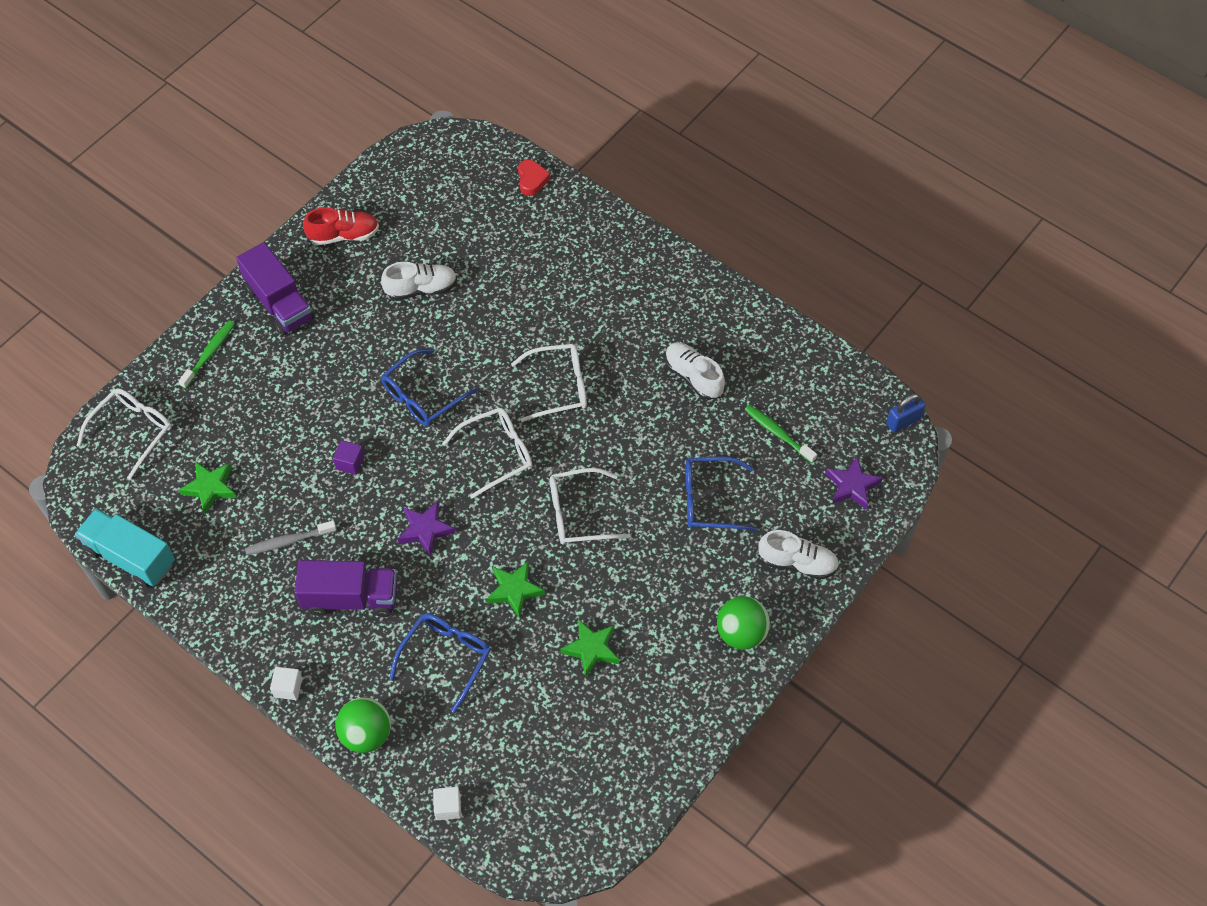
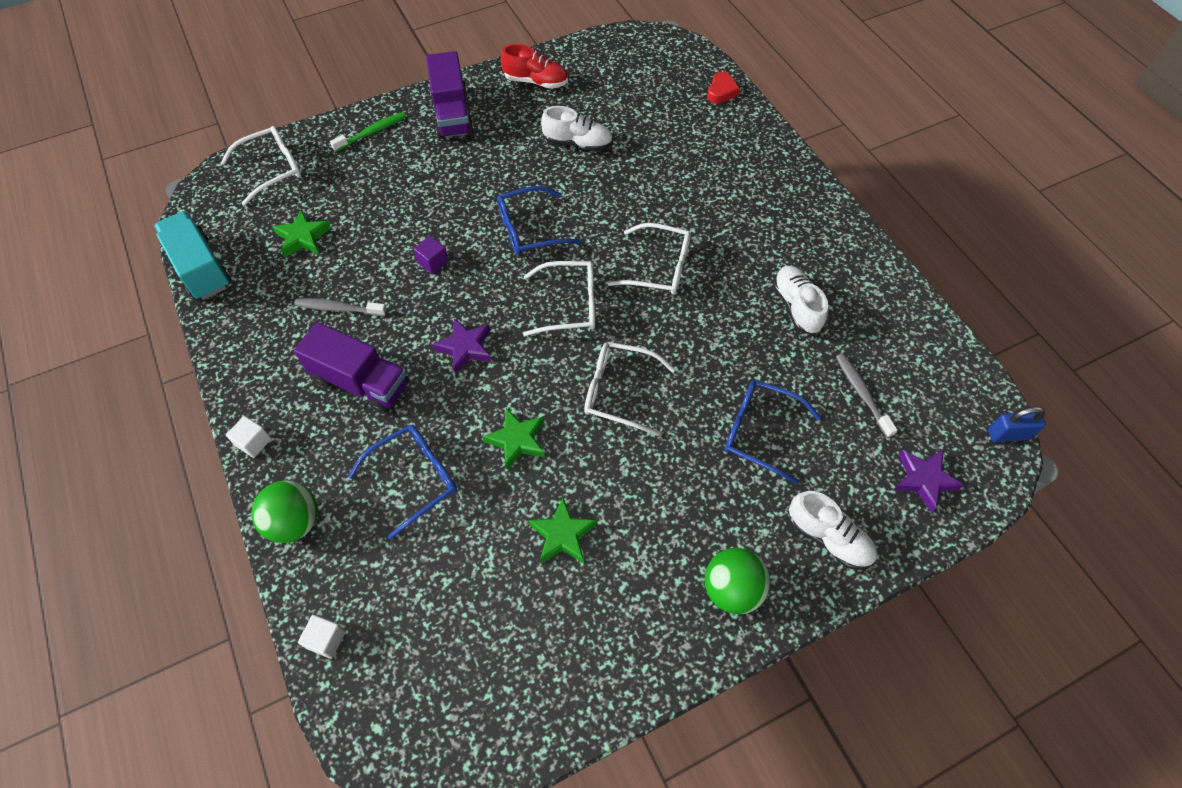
camera: 25 degrees right, 0 degrees up
(778, 433) = (862, 393): green toothbrush -> grey toothbrush

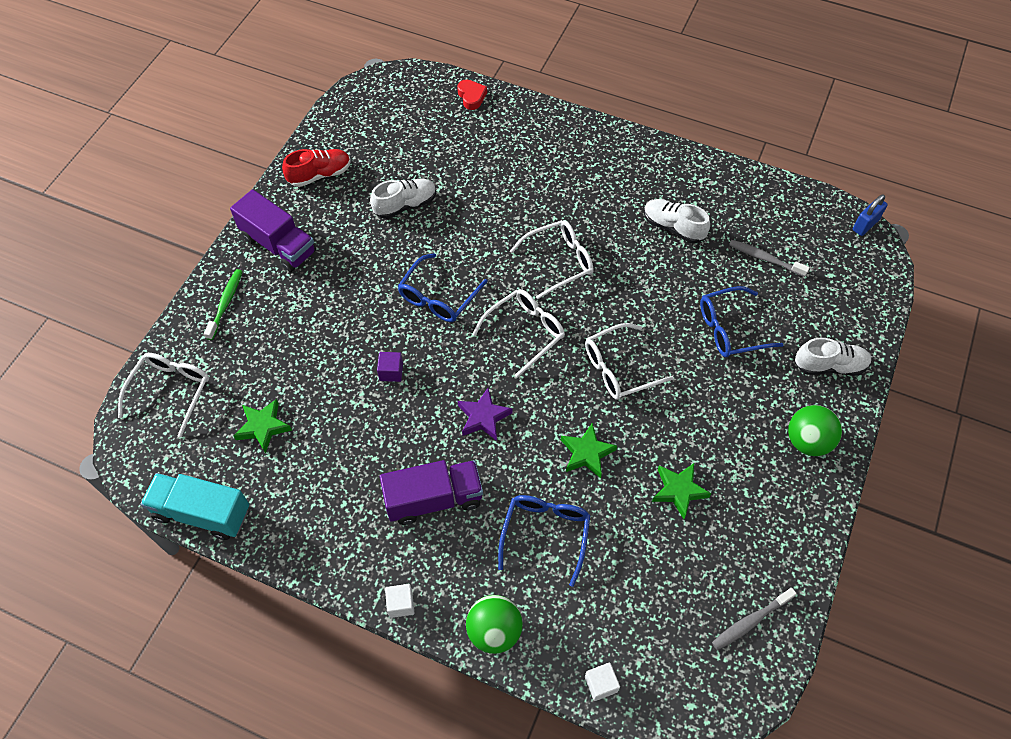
camera: 40 degrees left, 0 degrees up
(339, 308) = (355, 459): grey toothbrush -> grey toothbrush (750, 621)
(923, 480) = (847, 288): purple star -> none

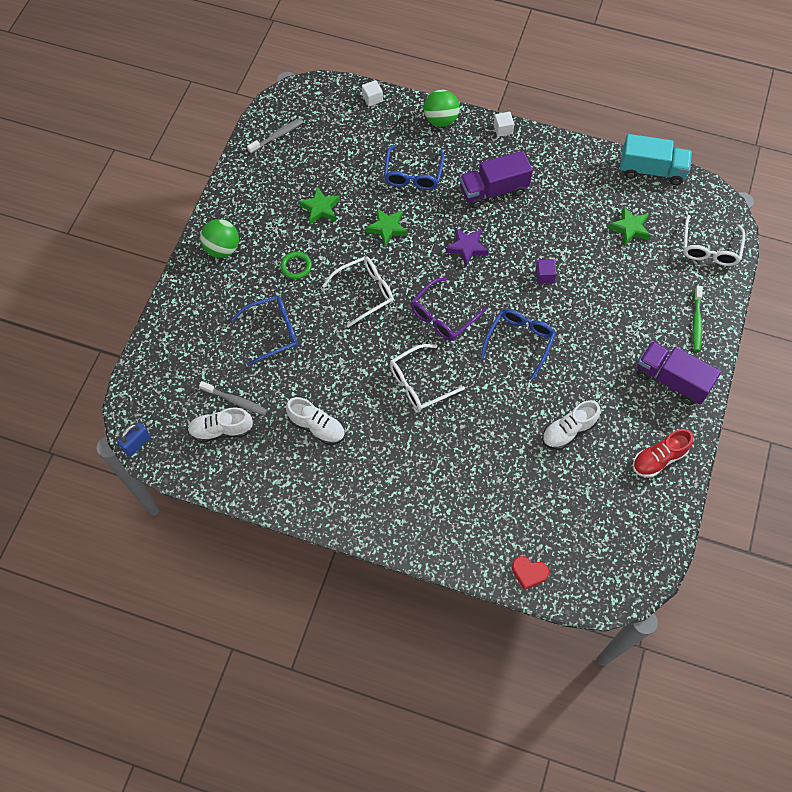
camera: 175 degrees right, 5 degrees up
(471, 97) = (528, 573): red heart -> red heart turned 45 degrees counterclockwise
(525, 332) = (442, 316): white glasses -> purple glasses
(707, 408) = (296, 266): none -> green ring
(829, 366) = (195, 307): white shoe -> white shoe (221, 430)

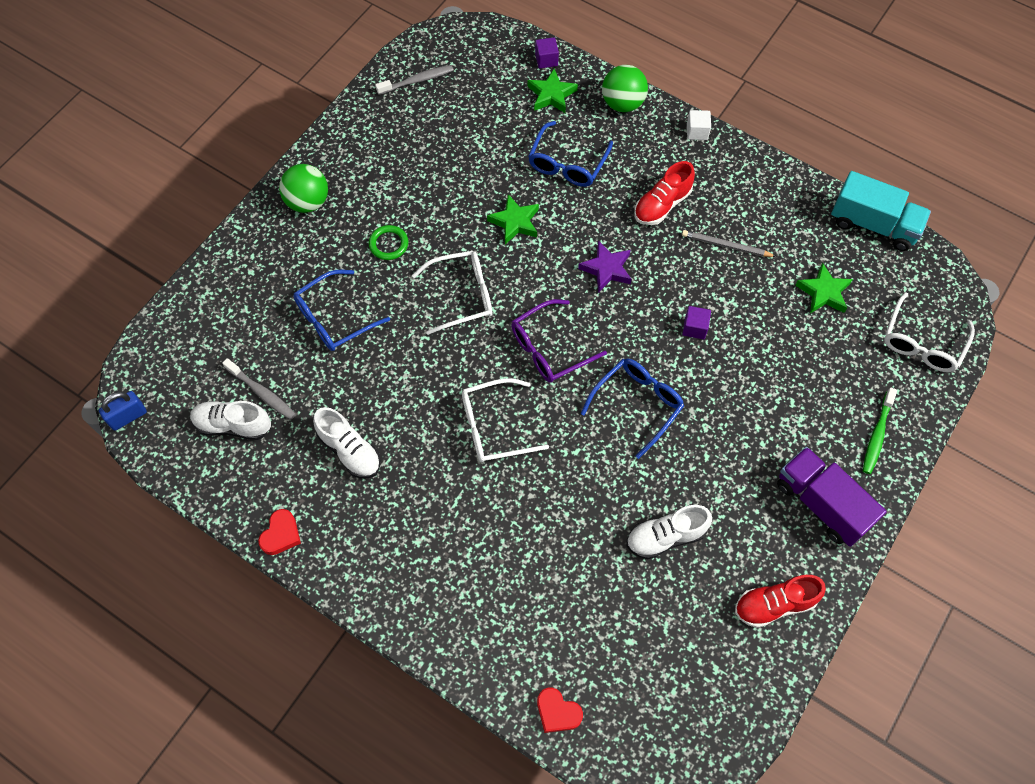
camera: 15 degrees right, 0 degrees up
(272, 332) = (334, 318): blue glasses -> blue glasses turned 150 degrees clockwise
(285, 501) = (281, 534): none -> red heart
(320, 208) = (441, 179): green star -> green star (551, 95)
(372, 98) = (546, 60): white cube -> purple cube
(493, 190) = (662, 205): purple truck -> red shoe
(549, 210) = (726, 246): none -> grey pencil

